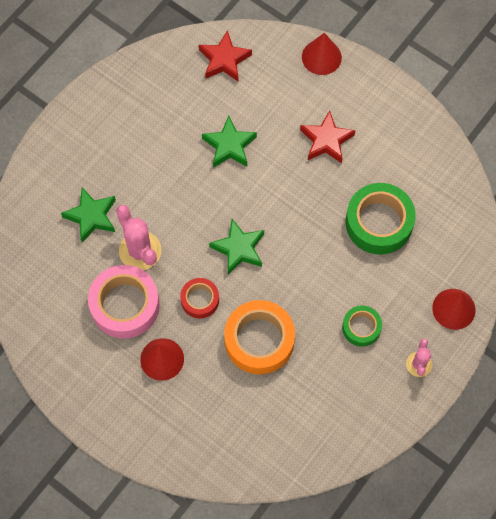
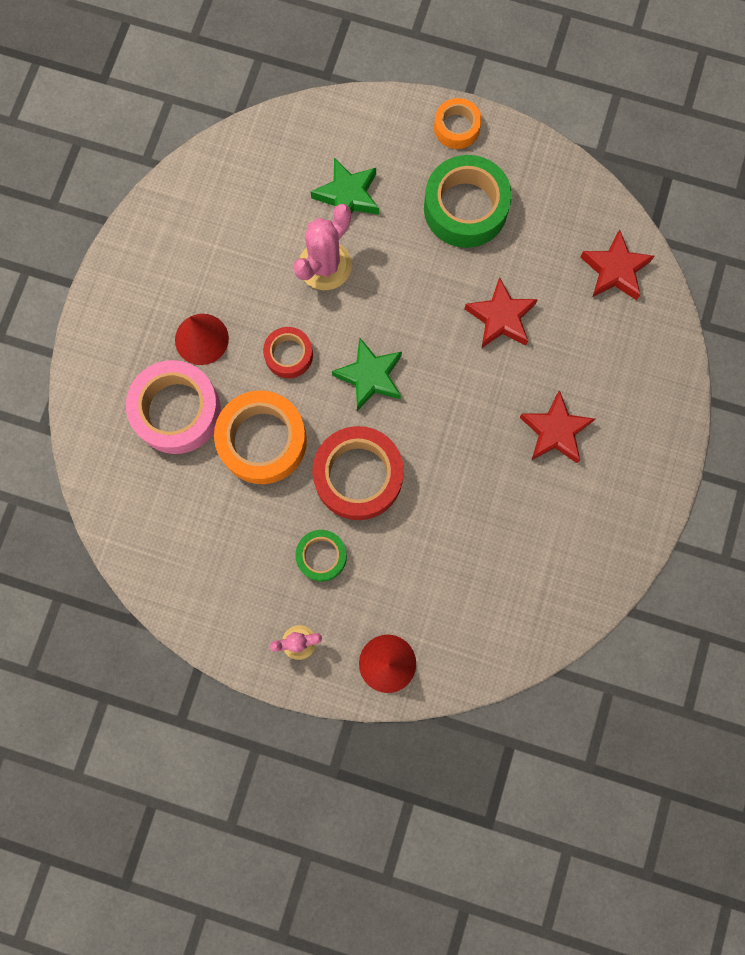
camera: 70 degrees right, 10 degrees up
(70, 123) = (456, 128): none -> orange tape
(125, 305) = (252, 274): pink tape -> pink tape (177, 411)
(229, 146) = (500, 317): green star -> red star
(311, 282) = (358, 476): none -> red tape
(321, 57) = (670, 385): red cone -> none
(379, 223) = (468, 532): green tape -> green tape (465, 208)

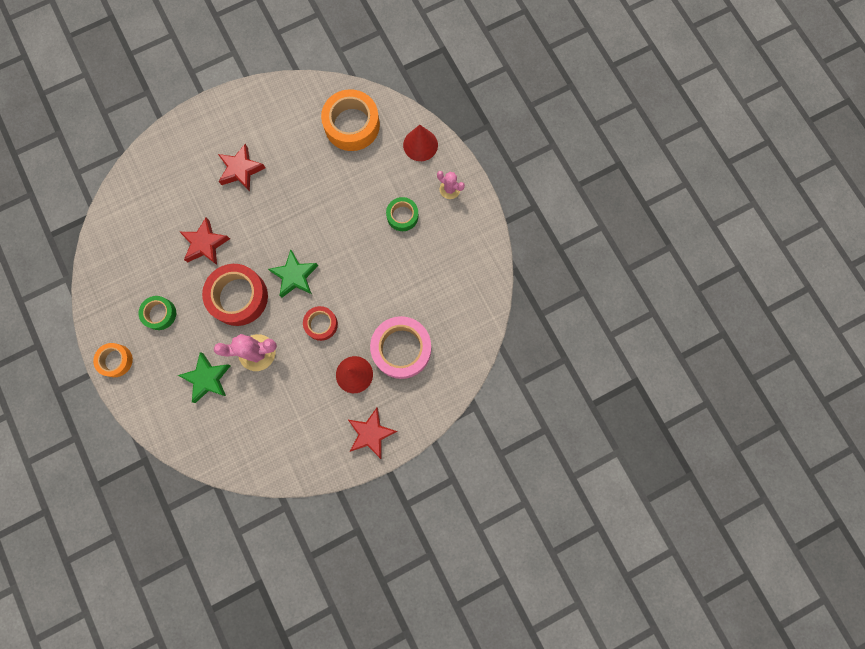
camera: 135 degrees left, 0 degrees up
(262, 441) = (375, 294): orange tape -> orange tape (352, 125)
(358, 476) = (349, 235): red tape -> red tape (238, 297)
(465, 208) = (160, 314): green tape -> green tape, size x0.56
(615, 270) = (129, 214): red star -> red star (371, 433)

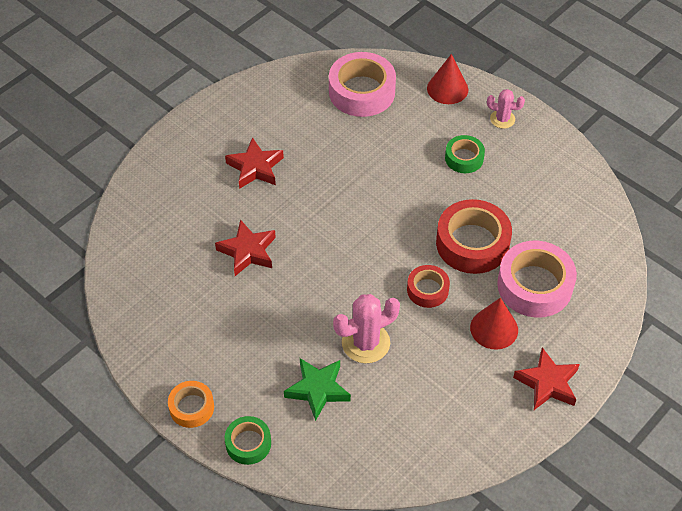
camera: 20 degrees left, 25 degrees down
(160, 314) = (225, 340): green tape -> green tape (248, 443)
(238, 297) = (314, 292): red tape -> red tape (472, 243)
(295, 276) = (371, 251): green star -> none
(352, 125) = (362, 92): orange tape -> pink tape

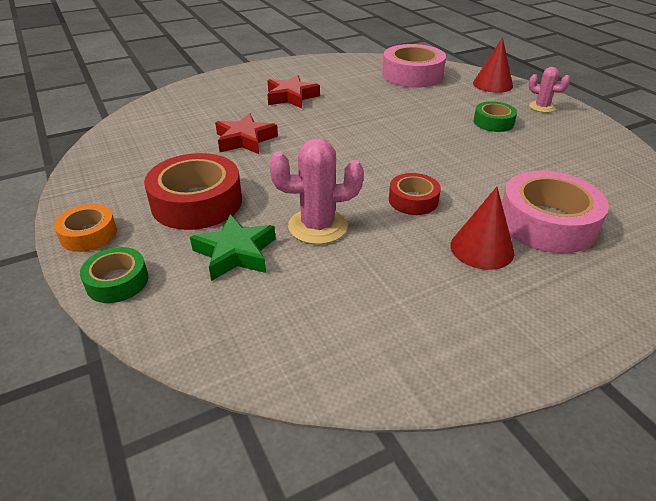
camera: 20 degrees right, 15 degrees down
(472, 243) = (480, 177): red tape -> red tape (197, 202)
(547, 383) = (542, 321): red star -> none

